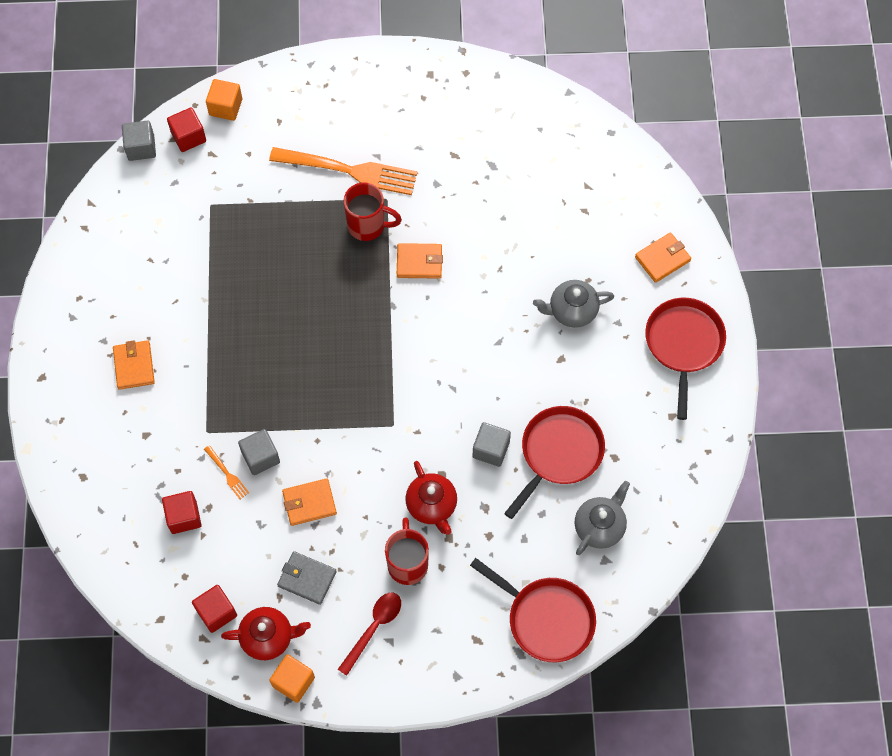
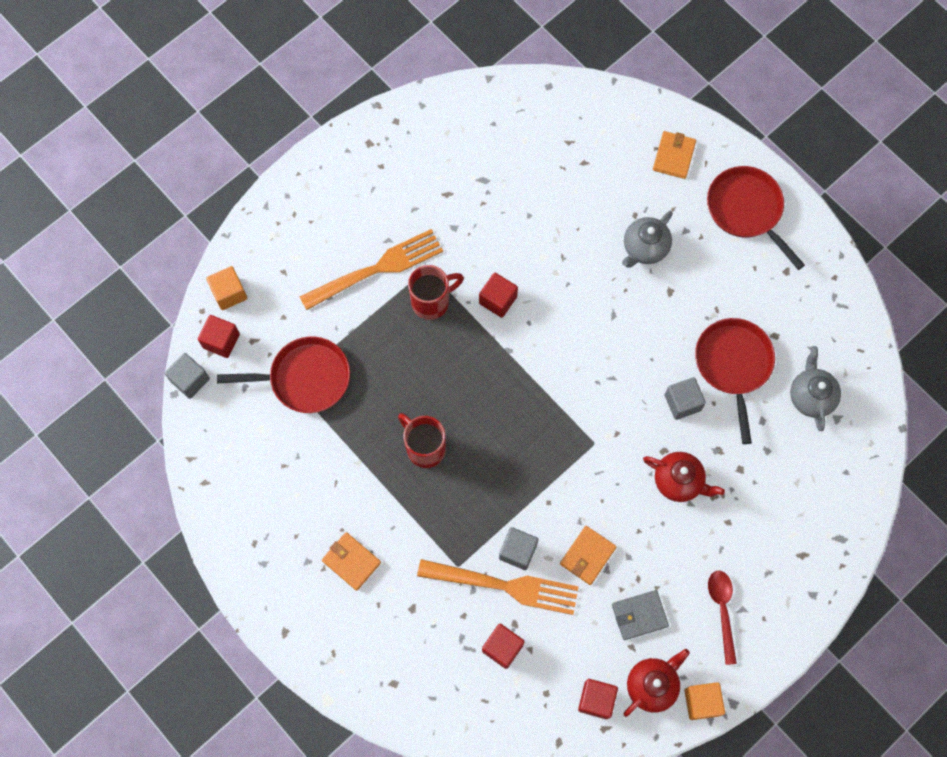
camera: 40 degrees left, 5 degrees up
(227, 474) = (504, 586): orange fork -> orange fork, size x2.44
(407, 563) = (701, 540): red mug -> red mug (424, 448)
(419, 262) = (498, 300): orange wallet -> red cube
(546, 618) = (836, 497): red pan -> red pan (305, 378)

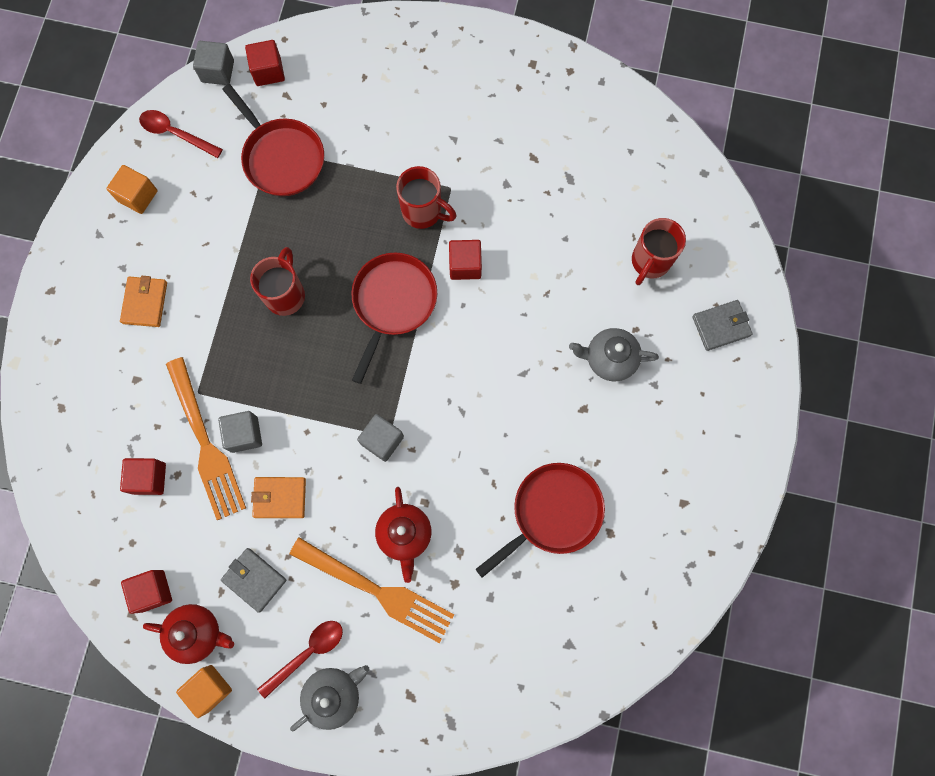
camera: 55 degrees right, 5 degrees up
(220, 447) = (175, 133): none -> red spoon
(229, 293) = (314, 49): orange cube -> orange cube (138, 196)
(377, 269) = (421, 148): orange fork -> orange fork (377, 591)
(590, 170) = (650, 262): none -> red mug
(673, 156) = (721, 326): orange wallet -> grey wallet
(682, 402) = (483, 489): grey cube -> grey cube (382, 440)
(746, 210) = (717, 427): red pan -> red pan (393, 303)
(811, 396) = (573, 605): grey teapot -> grey teapot (333, 694)

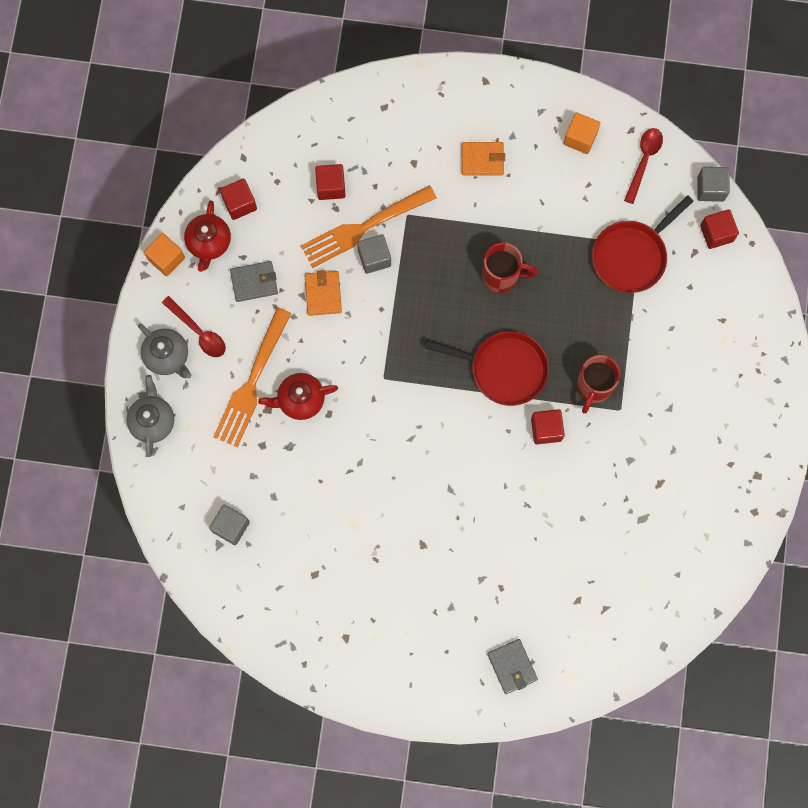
camera: 85 degrees right, 0 degrees up
(254, 579) = (254, 282): grey wallet -> grey wallet turned 45 degrees clockwise
(382, 440) = (379, 373): grey cube -> grey cube (231, 526)
(552, 513) = (328, 523): red pan -> none
(609, 359) = (471, 565): grey teapot -> grey teapot (152, 421)
(650, 262) = (567, 598): red mug -> none

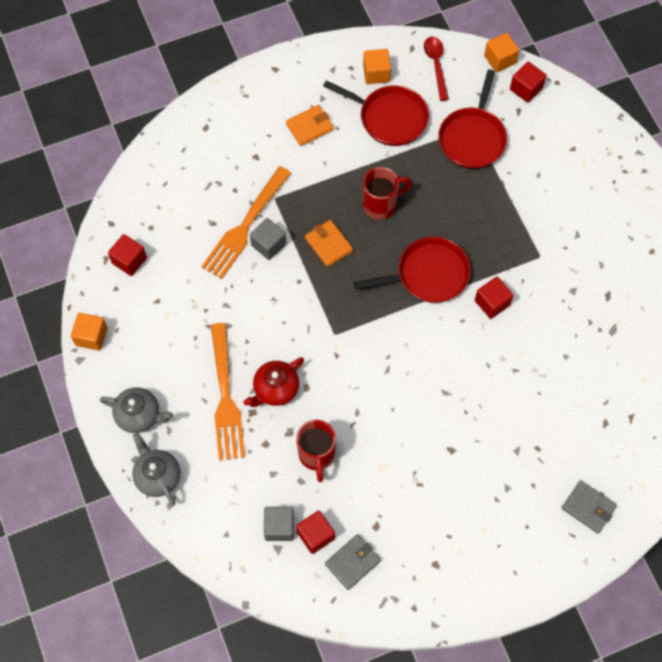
camera: 30 degrees left, 10 degrees down
(198, 332) = (154, 381): red spoon -> none
(209, 243) = (121, 305): red teapot -> none
(254, 282) = (179, 316): grey wallet -> grey wallet (352, 562)
(323, 294) = (243, 295): orange wallet -> orange wallet (328, 244)
(331, 186) = (198, 209): red cube -> red cube (315, 535)
(564, 192) = (389, 118): none -> red pan
(593, 387) = (508, 251): red mug -> red mug (316, 455)
(710, 188) = (500, 59): grey cube -> orange cube

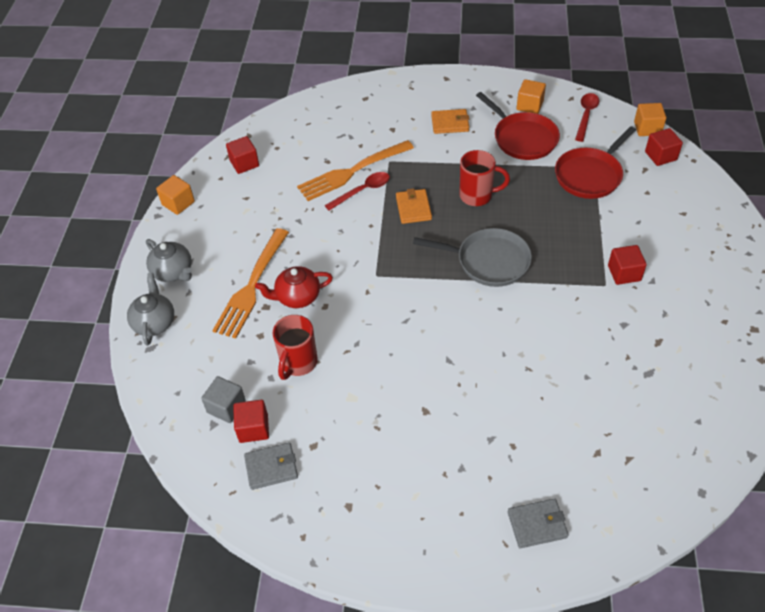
camera: 30 degrees right, 15 degrees down
(268, 245) = (362, 191): grey cube -> red spoon
(428, 274) = (489, 261): red pan -> grey pan
(492, 303) = (536, 305): red cube -> red cube (624, 273)
(588, 507) = (537, 524): grey wallet -> grey wallet turned 75 degrees counterclockwise

